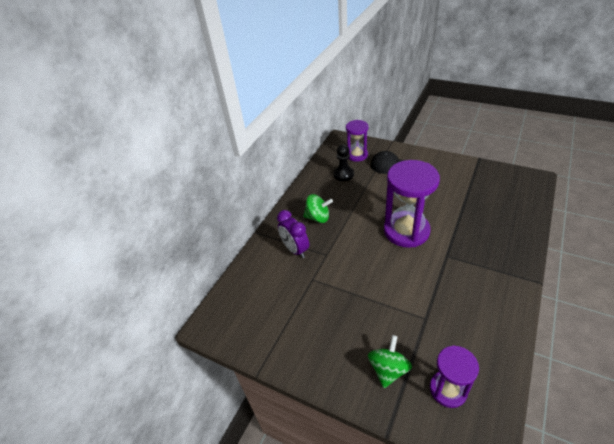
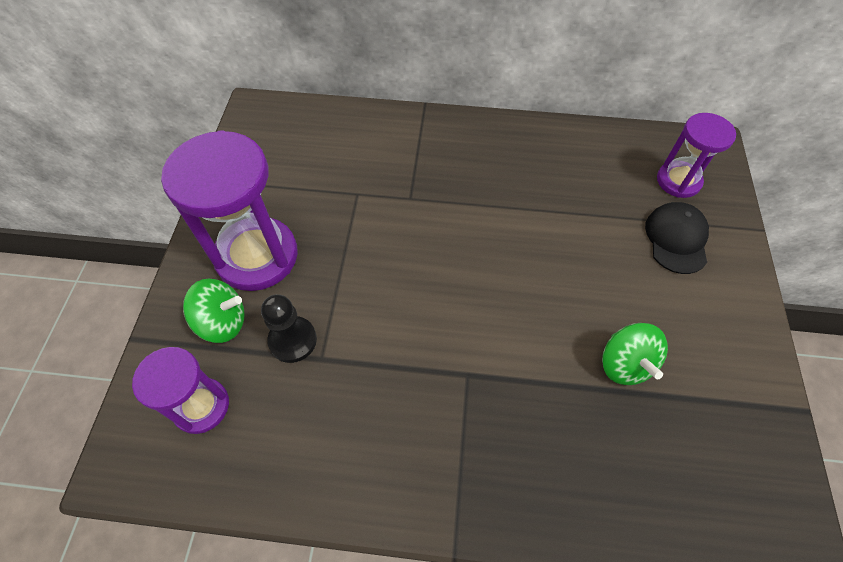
camera: 65 degrees right, 15 degrees up
(295, 250) = (407, 158): purple clock -> none
(318, 217) = (485, 167): green spinning top -> green spinning top (625, 364)
(343, 174) = (610, 174): black pawn -> black pawn (293, 340)
(406, 231) = (505, 299): purple hourglass -> purple hourglass (257, 256)

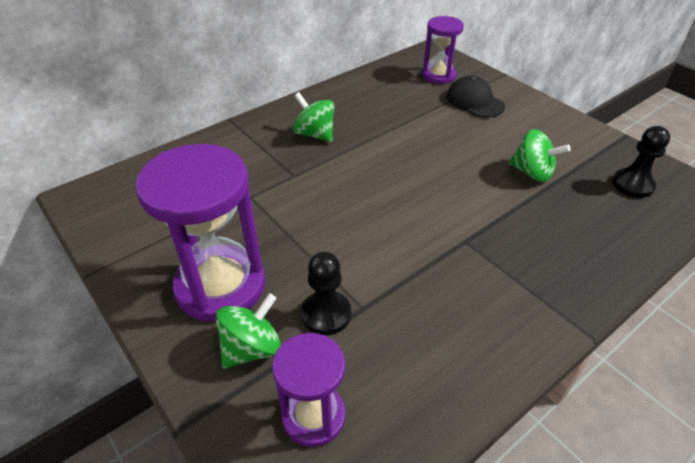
camera: 45 degrees left, 15 degrees down
(474, 168) = (315, 134): none -> green spinning top
(720, 468) = (632, 185): none -> black pawn

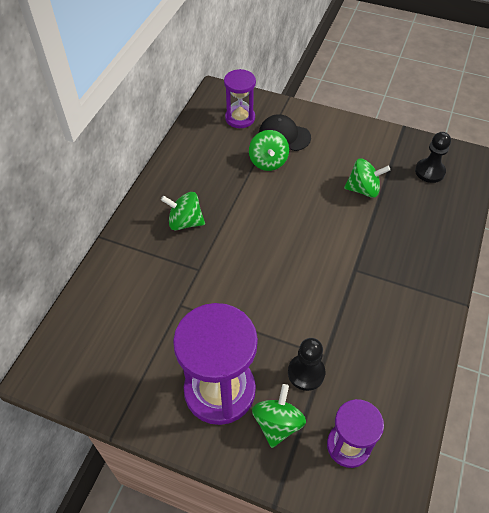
camera: 30 degrees left, 10 degrees up
(440, 116) = (268, 162): none -> green spinning top

